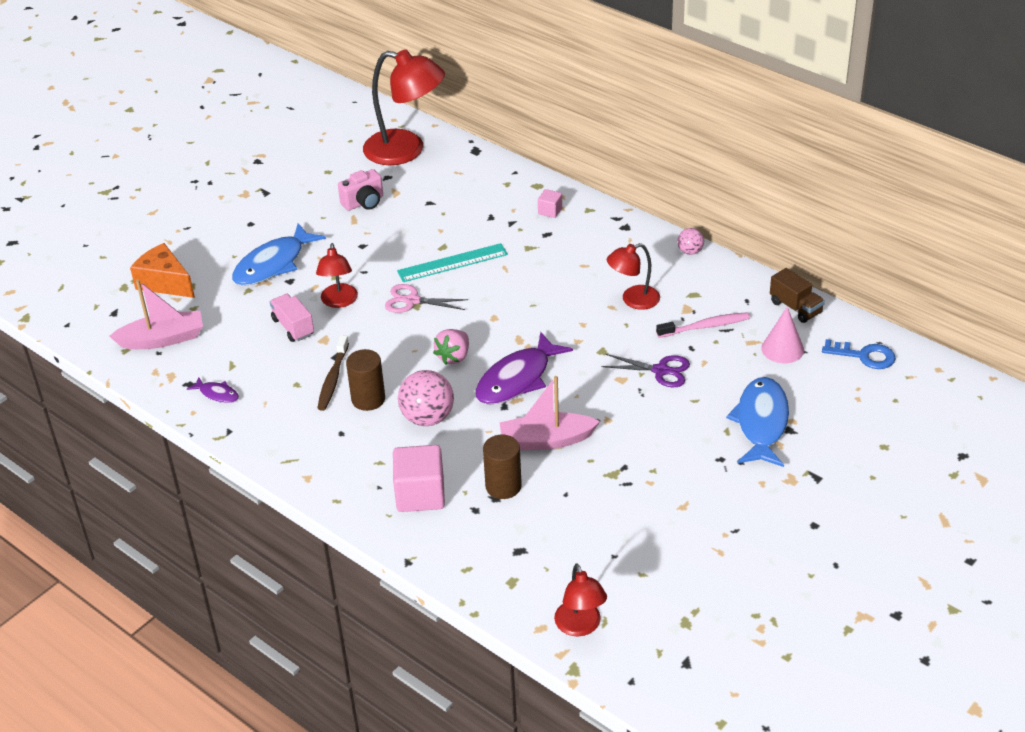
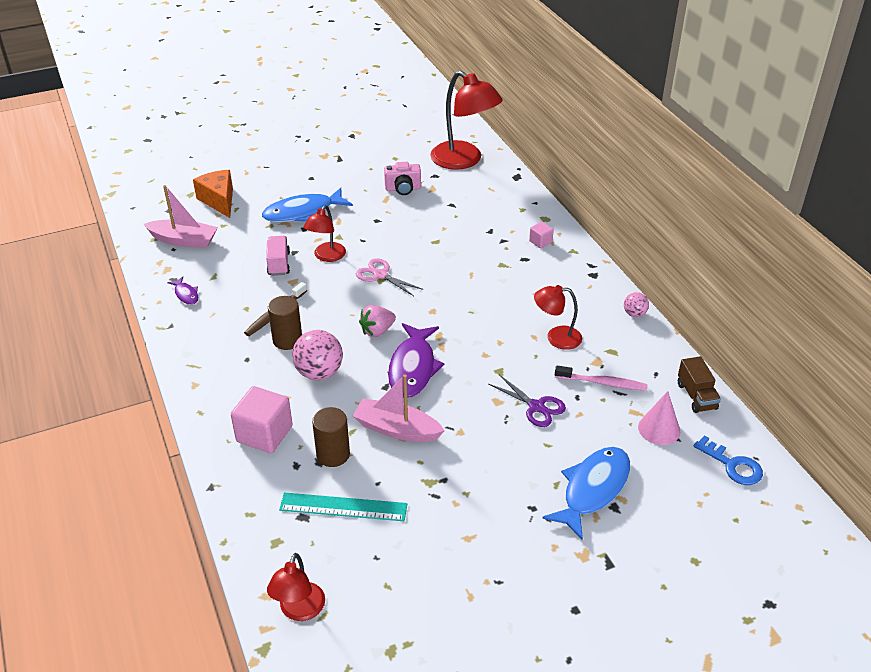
camera: 25 degrees right, 0 degrees up
(452, 263) = (433, 256): turquoise ruler -> turquoise ruler (343, 507)
(517, 379) = (413, 368): purple fish -> purple fish turned 60 degrees counterclockwise

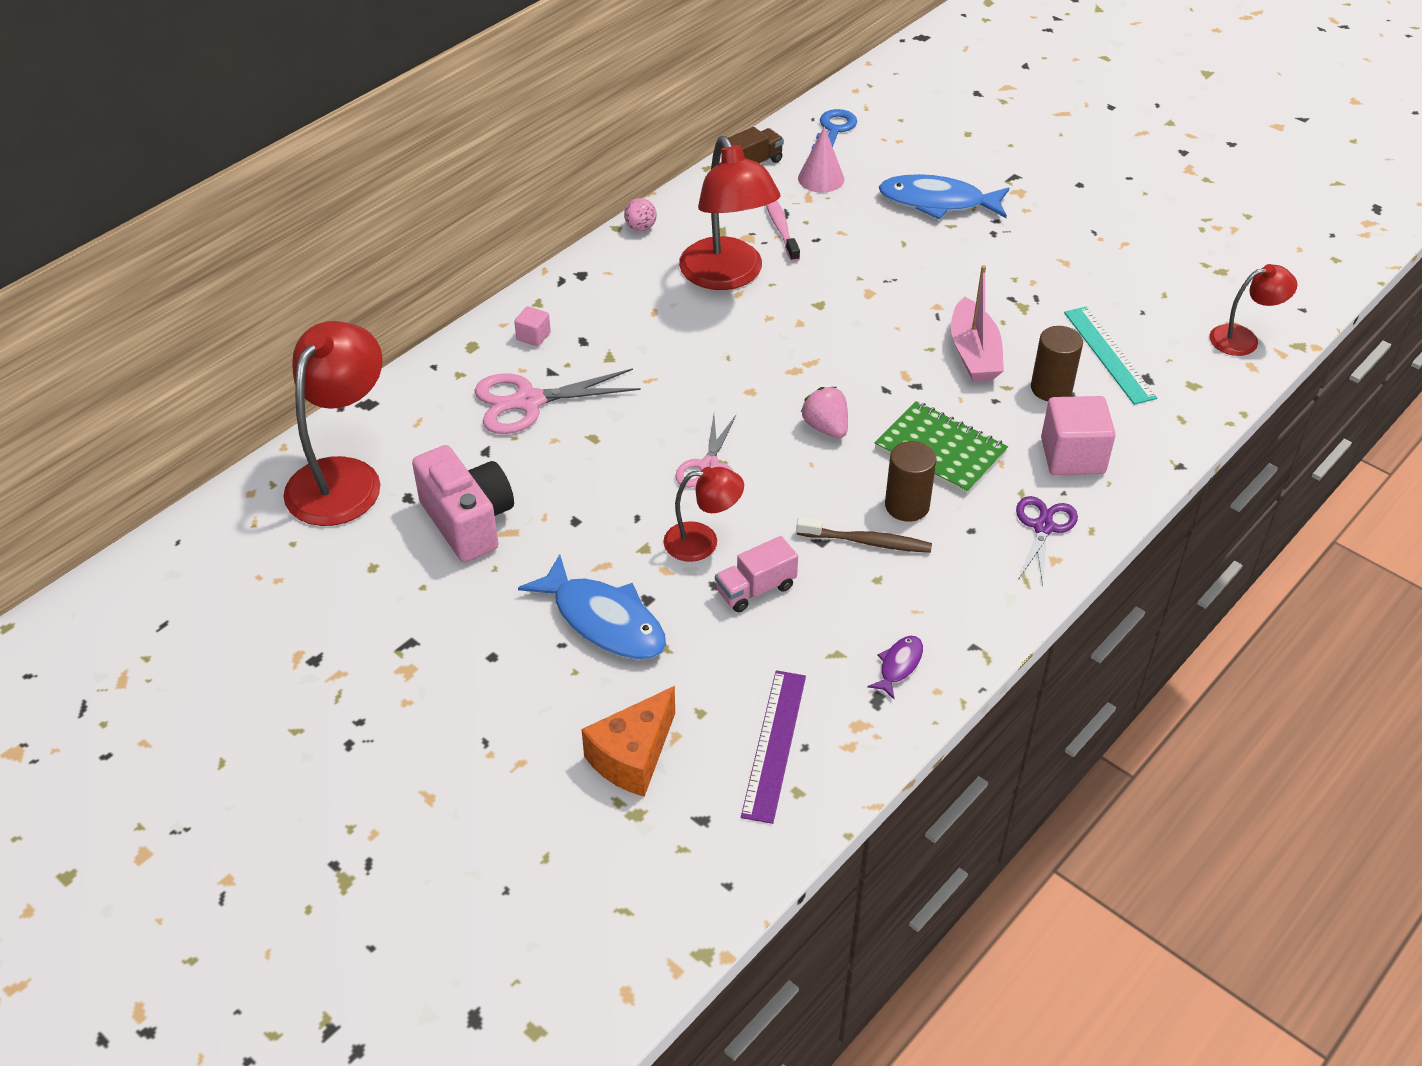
camera: 115 degrees left, 5 degrees up
(184, 240) = (774, 744): pink boat -> purple ruler
(319, 373) = (940, 451): pink ball -> green notebook
(377, 331) = (826, 427): pink strawberry -> pink strawberry turned 150 degrees counterclockwise
(403, 189) = (468, 522): pink camera -> pink camera, size x1.59
(413, 368) = (868, 373): purple fish -> none
(482, 227) = (528, 402): none -> pink scissors
(536, 407) = (855, 263): purple scissors -> purple scissors (1043, 527)
(556, 337) = (727, 276): red lamp -> red lamp, size x1.83

